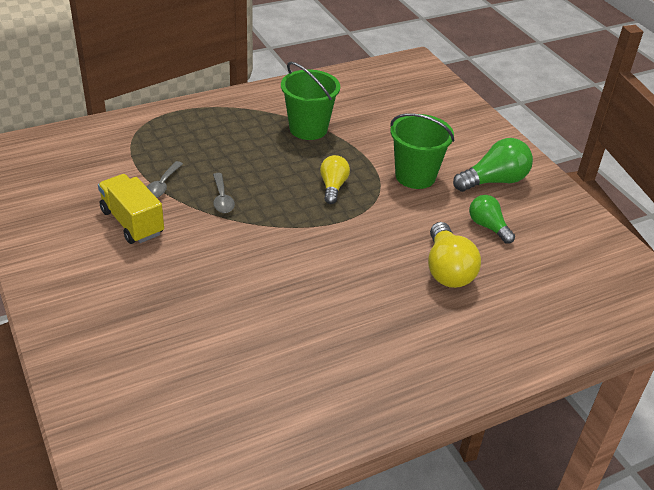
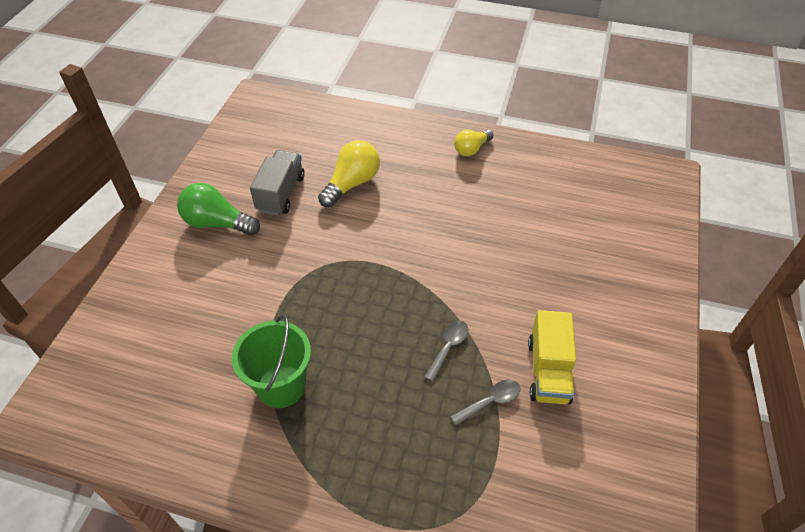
camera: 135 degrees left, 10 degrees up
(333, 187) = (343, 298): yellow light bulb -> yellow light bulb (471, 149)
(415, 176) = (266, 266): green bucket -> none
(488, 227) = (281, 194): green light bulb -> grey truck

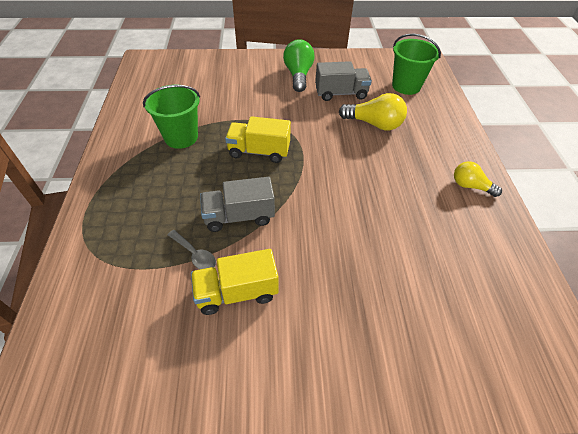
camera: 70 degrees right, 0 degrees up
(300, 133) = (406, 86): none -> green bucket
(350, 303) = (259, 151): none -> yellow truck
(448, 347) = (239, 216): grey spoon -> grey truck

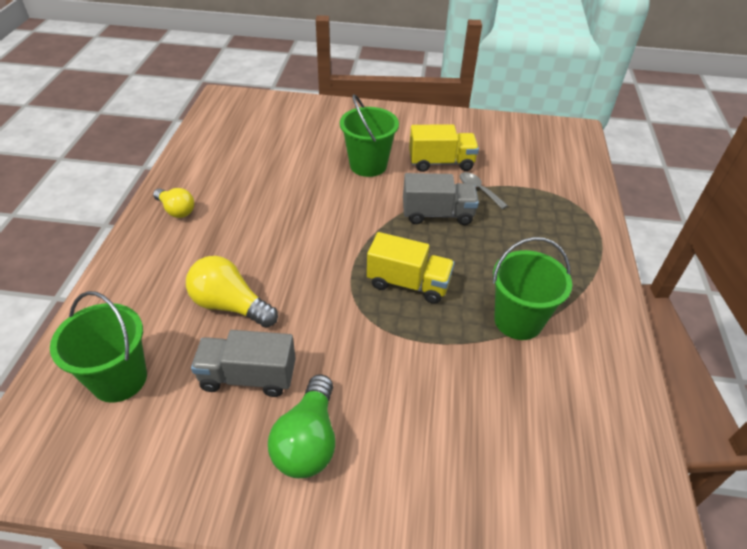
camera: 170 degrees left, 5 degrees down
(322, 272) = (368, 165): none -> green bucket

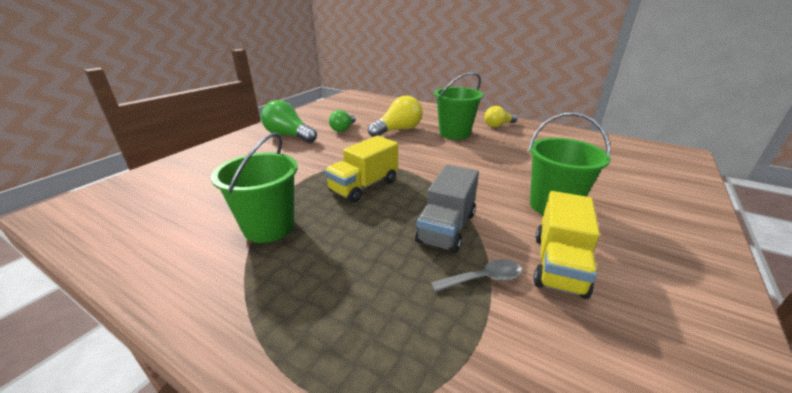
camera: 115 degrees right, 15 degrees down
(119, 379) = (373, 108): green bucket -> green bucket (454, 133)
(248, 376) = (343, 129): grey truck -> green light bulb

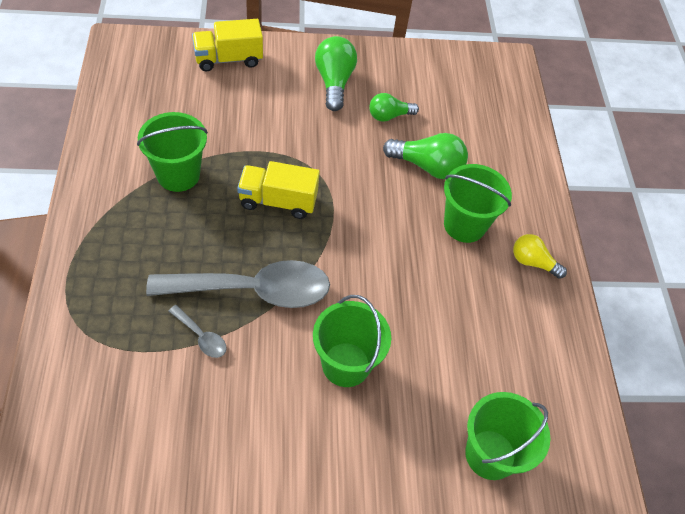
camera: 50 degrees right, 25 degrees up
(398, 130) = (427, 166): yellow light bulb -> green light bulb
(446, 227) = (252, 290): grey truck -> grey spoon
(558, 264) = (249, 383): yellow truck -> yellow truck (228, 59)
(650, 176) = (490, 454): none -> green bucket

